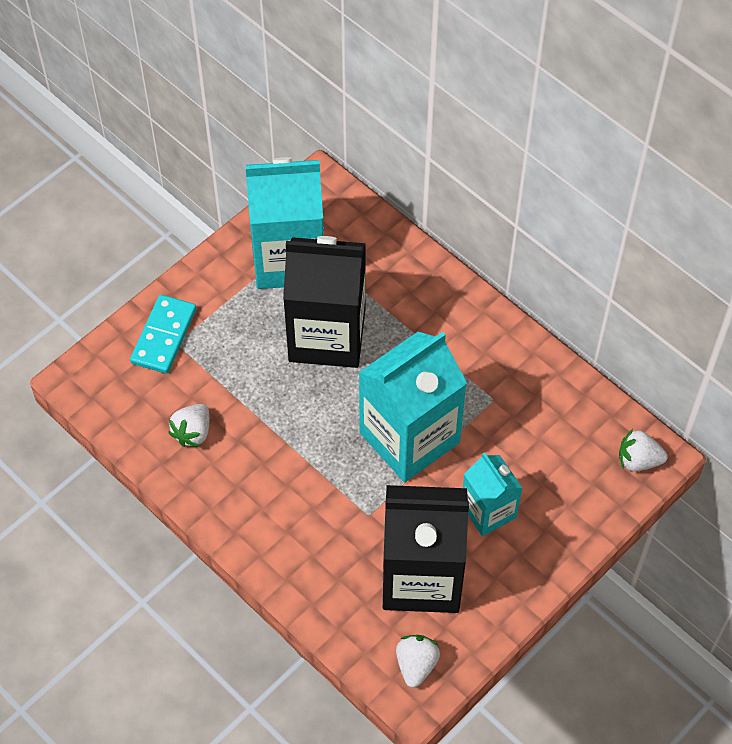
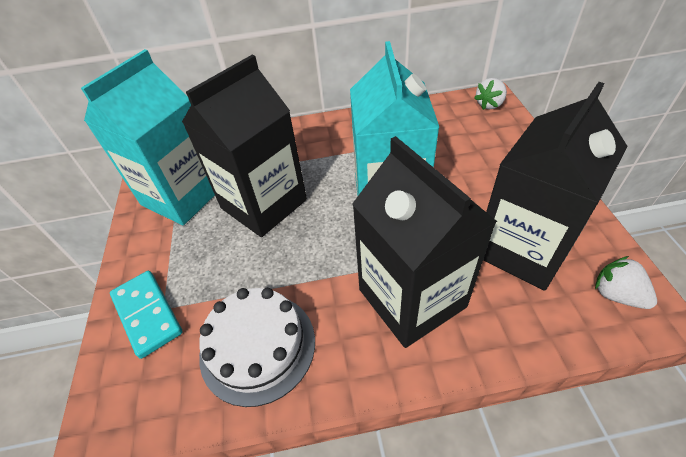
camera: 50 degrees left, 10 degrees down
(192, 432) = (257, 346): white strawberry -> white cake
(308, 515) = (412, 298): none -> black carton
(488, 511) = (483, 184): turquoise carton -> none

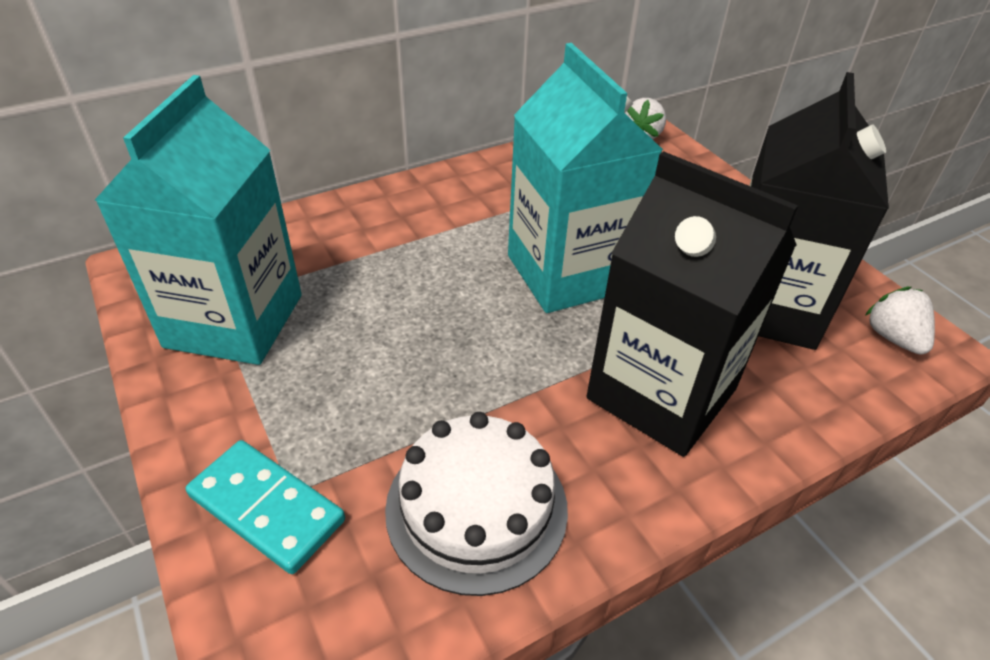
camera: 25 degrees left, 5 degrees down
(264, 204) = (382, 311): black carton -> none
(616, 294) = (893, 338): white strawberry -> white strawberry turned 45 degrees clockwise

